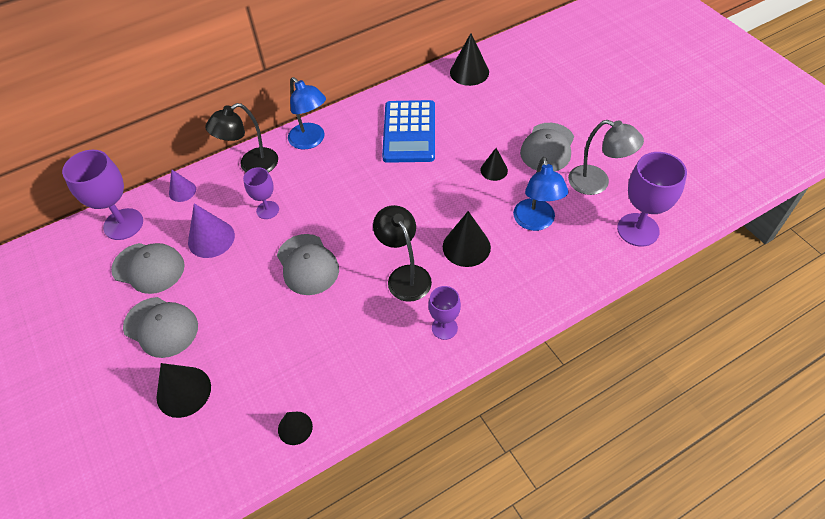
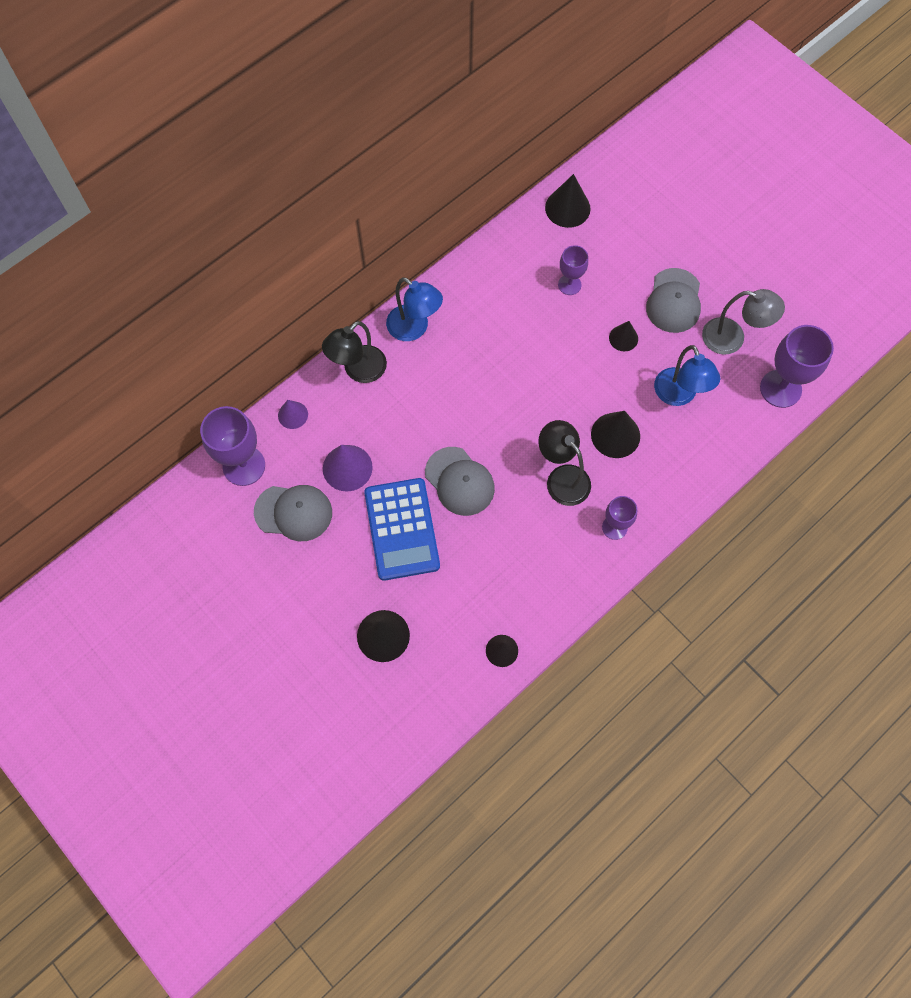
camera: 15 degrees left, 15 degrees up
(161, 327) = (334, 574): grey cap -> none
(267, 210) = (396, 424): purple goblet -> purple goblet (569, 285)
(409, 132) = (520, 301): blue calculator -> blue calculator (402, 529)

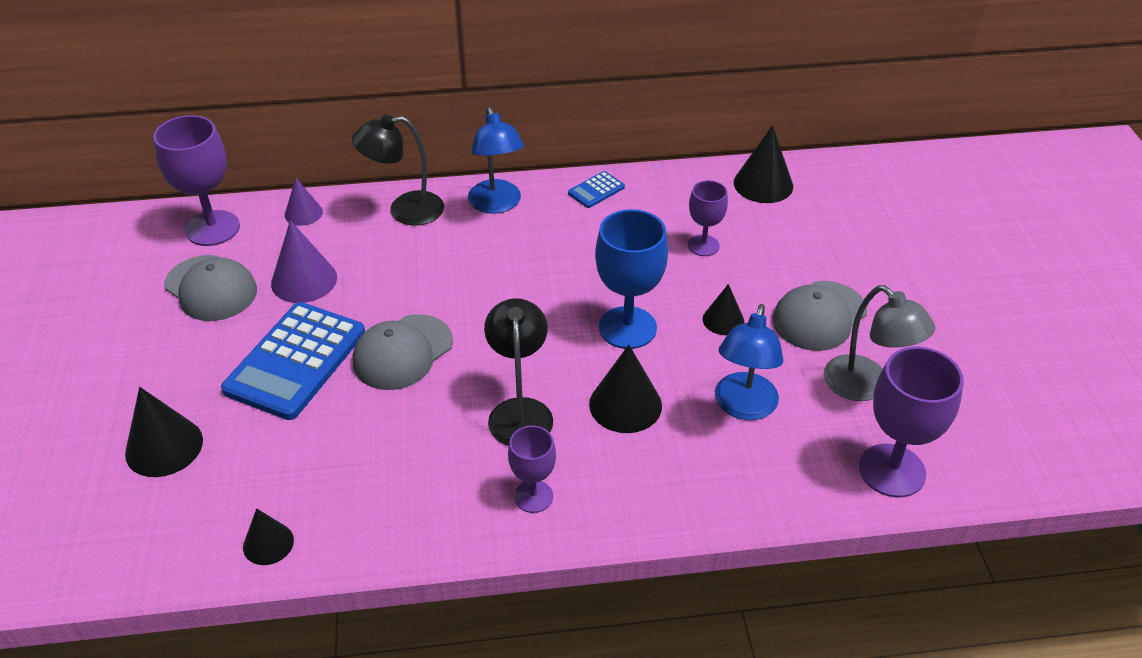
camera: 35 degrees right, 25 degrees down
(459, 481) = (402, 352): grey cap -> grey cap turned 45 degrees clockwise
(467, 277) = (596, 190): none -> blue calculator
(574, 378) = (627, 328): none -> blue goblet

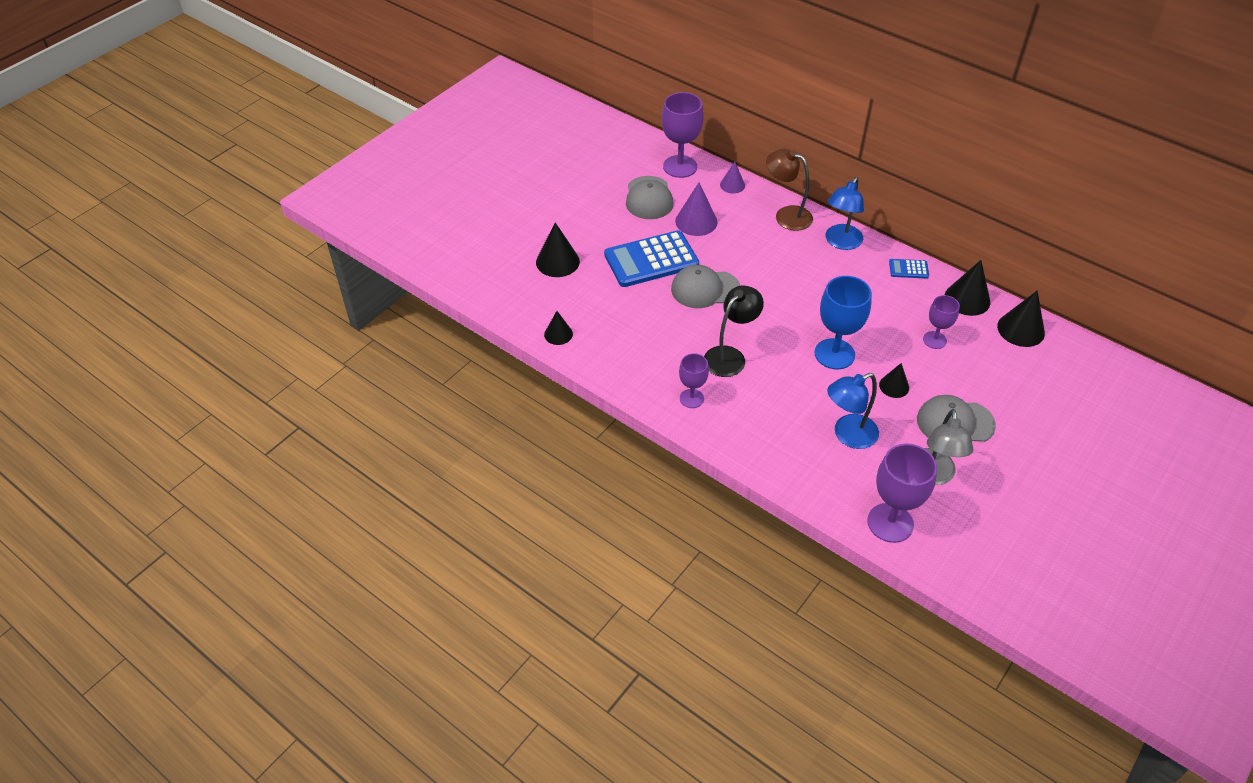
camera: 45 degrees right, 5 degrees up
(405, 210) = (786, 215): black lamp -> brown lamp
(625, 404) = (786, 390): black cone -> black cone (967, 299)

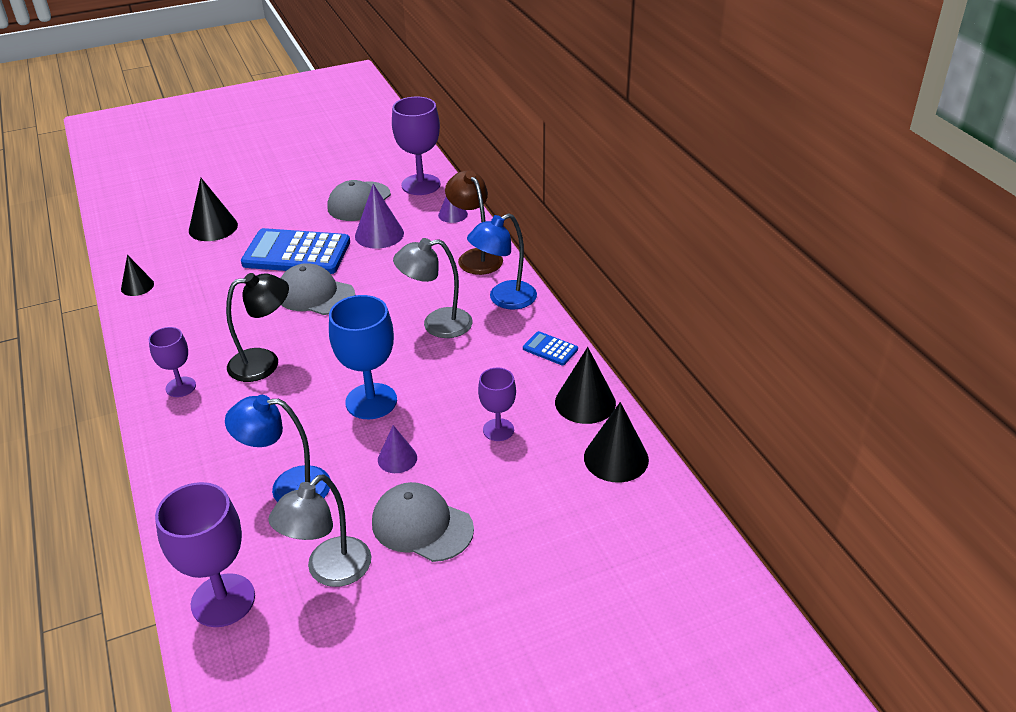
camera: 30 degrees right, 10 degrees down
(816, 279) = (437, 324): none -> grey lamp
(894, 386) = (397, 458): black cone -> purple cone

